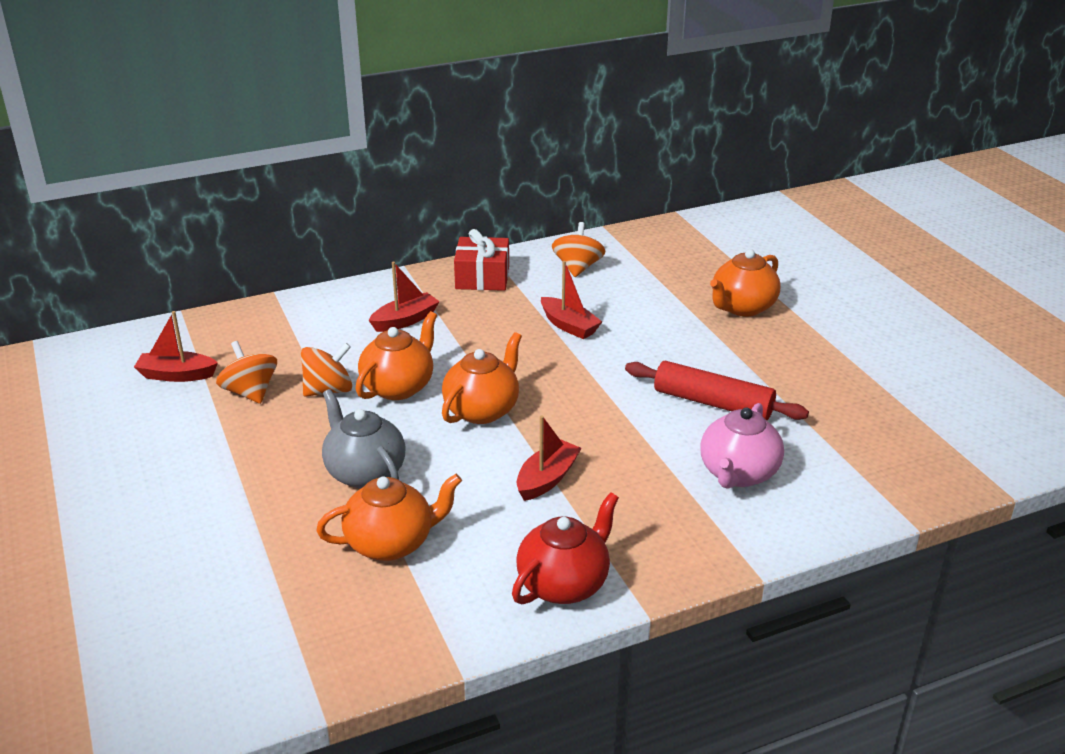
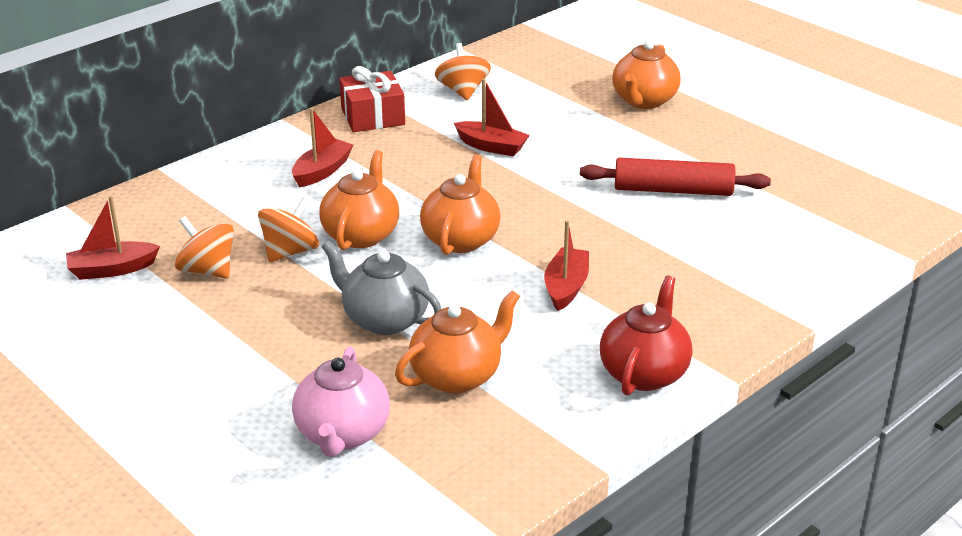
camera: 20 degrees left, 0 degrees up
(738, 474) = (735, 246): pink teapot -> pink teapot (342, 434)

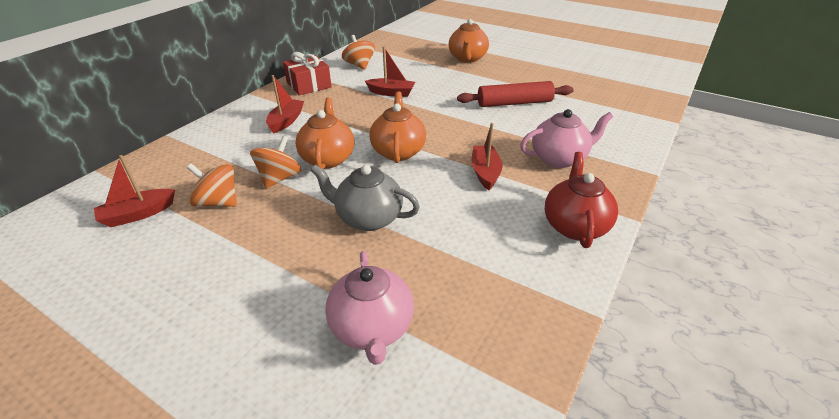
camera: 15 degrees left, 5 degrees up
(457, 376) = (443, 254): orange teapot -> none
(684, 284) = (559, 158): none -> pink teapot

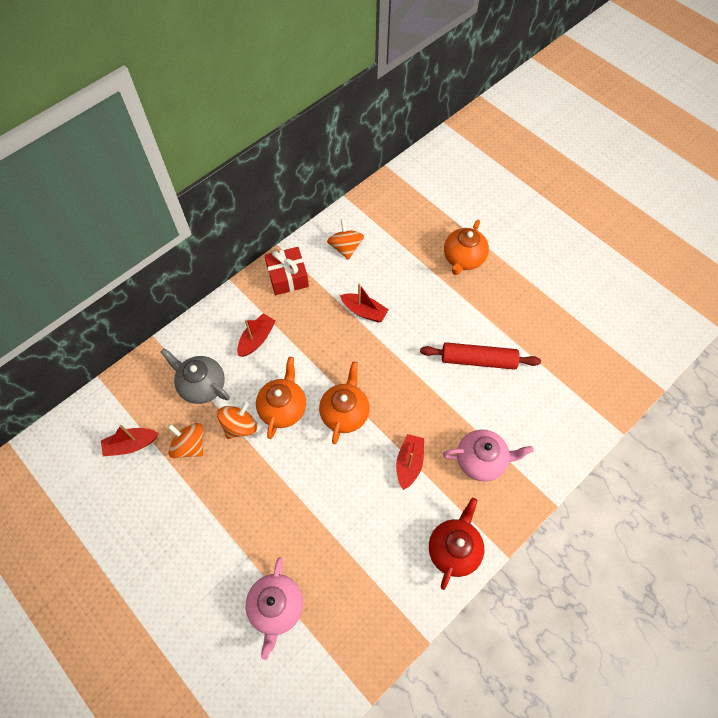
camera: 15 degrees right, 25 degrees up
(368, 218) = (299, 496): grey teapot -> grey teapot (202, 385)

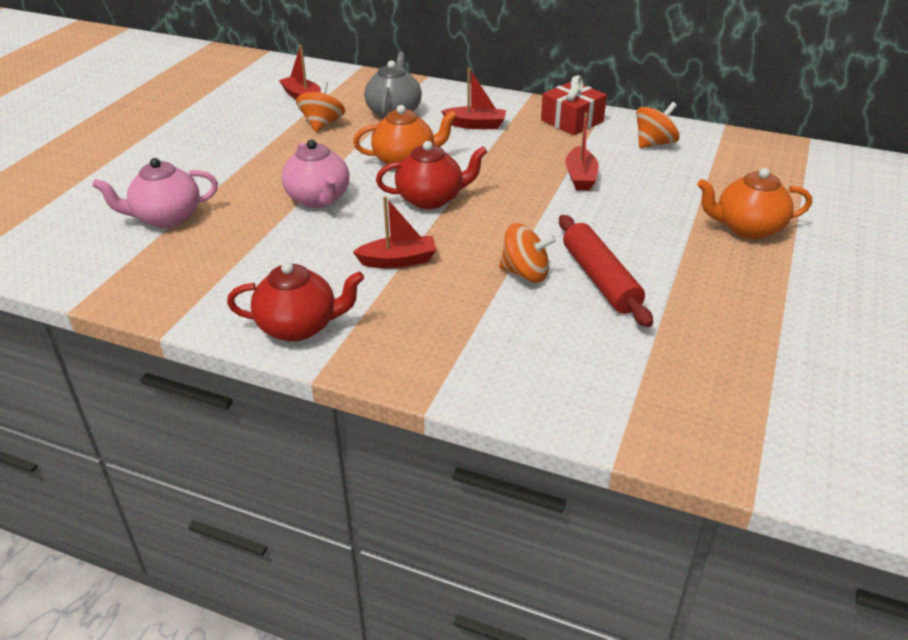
camera: 65 degrees right, 25 degrees down
(240, 426) = (364, 143): orange spinning top -> orange spinning top (525, 273)
(345, 413) = (431, 199): orange teapot -> red teapot
(481, 460) = (446, 319): pink teapot -> pink teapot (318, 199)

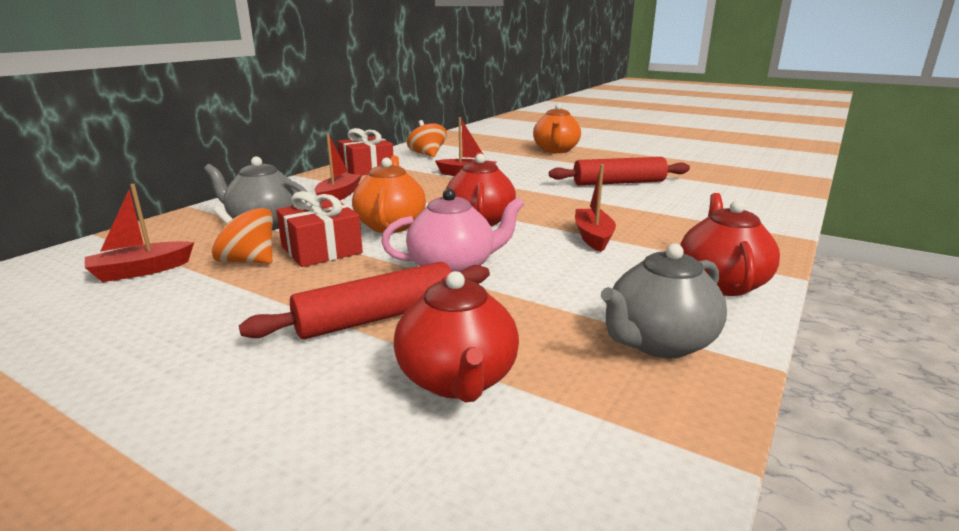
camera: 80 degrees left, 15 degrees down
(166, 218) = (457, 380): pink teapot -> red teapot
(200, 287) = (658, 343): none -> grey teapot
(240, 183) = (377, 317): none -> red rolling pin
(346, 144) = (321, 250): none -> red gift
(525, 273) = (612, 199): orange spinning top -> none

